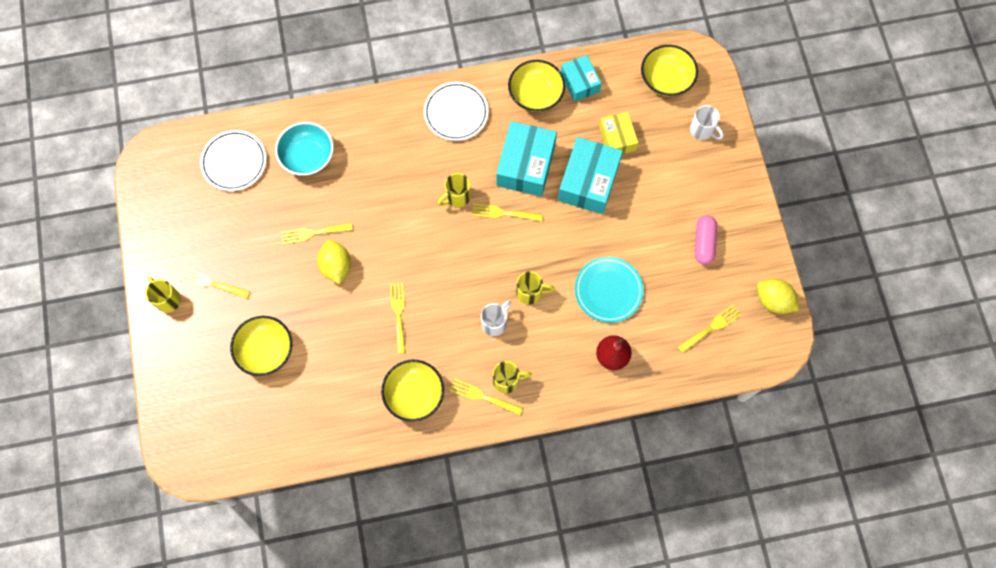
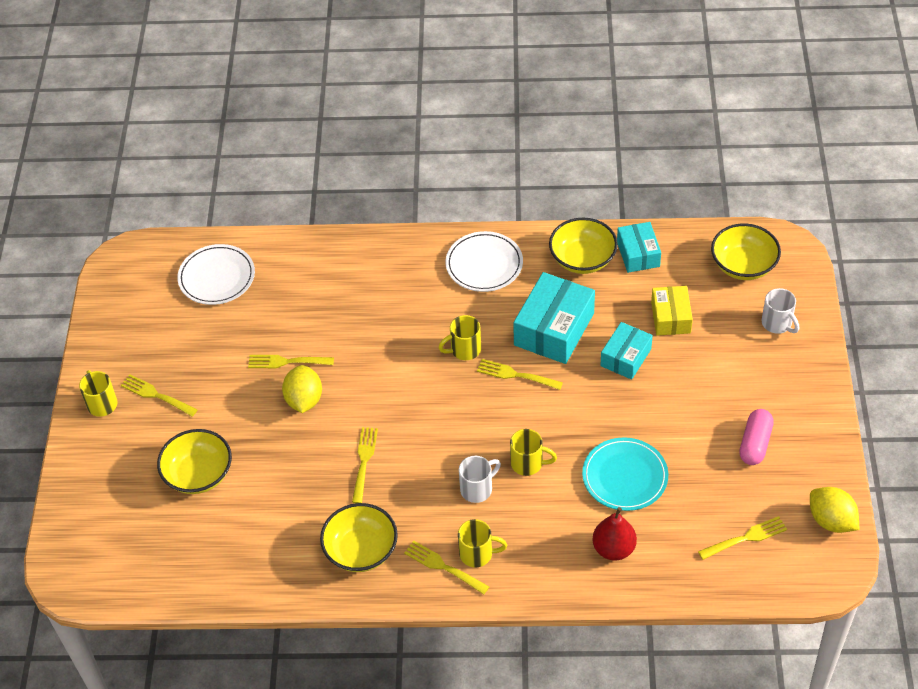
camera: 15 degrees right, 20 degrees down
(308, 157) = (301, 284): turquoise bowl -> none
(588, 182) = (625, 357): turquoise box -> turquoise box, size x0.61

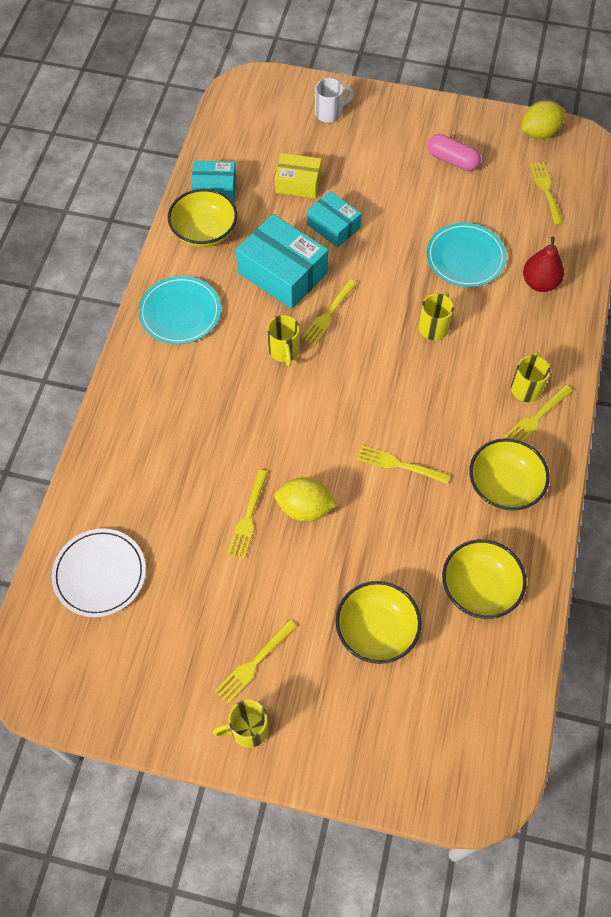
camera: 80 degrees left, 10 degrees up
(477, 489) = (453, 373): white mug -> none
(484, 264) = (180, 312): white plate -> turquoise plate
(743, 265) = (256, 118): yellow bowl -> yellow bowl (479, 588)

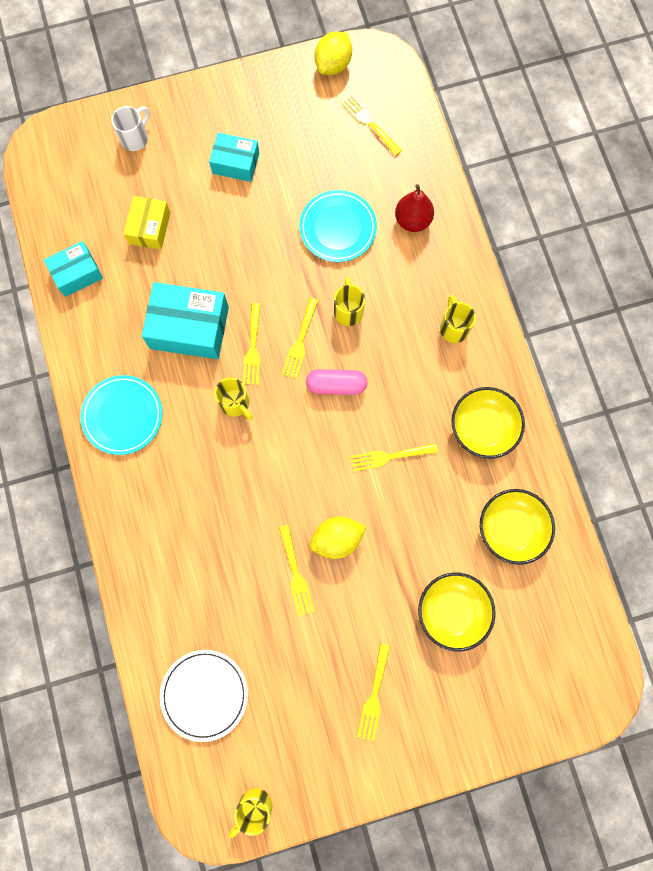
camera: 30 degrees left, 15 degrees up
(204, 232) = (95, 323): yellow bowl -> none
(247, 729) = (401, 751): yellow mug -> yellow mug (254, 807)
(298, 183) = (149, 228): yellow box -> yellow box turned 60 degrees counterclockwise
(333, 226) = (207, 256): turquoise box -> turquoise box (235, 163)
(452, 160) = (273, 133): pink capsule -> pink capsule (336, 385)
(535, 418) = (475, 352): yellow fork -> yellow fork (300, 341)

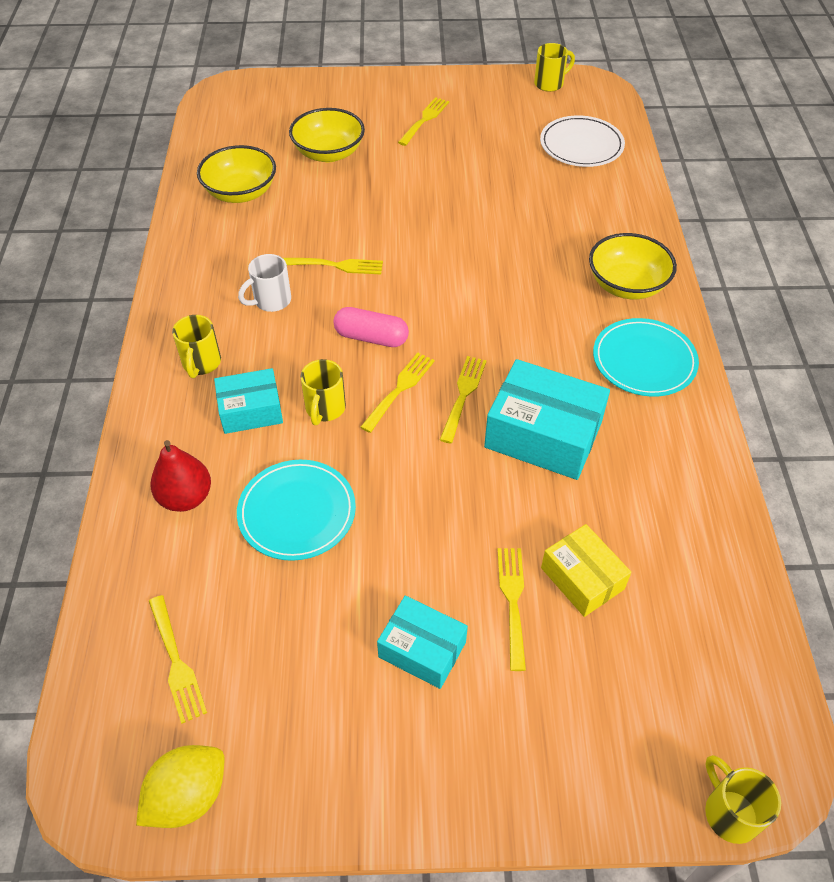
camera: 165 degrees left, 25 degrees down
(77, 273) = (701, 538): turquoise box -> turquoise box (251, 410)
(135, 138) = (590, 741): white mug -> white mug (271, 301)
(149, 228) = (582, 578): yellow box -> yellow box turned 60 degrees counterclockwise
(235, 403) = (500, 345): yellow mug -> yellow mug (730, 812)
(296, 574) = (471, 201): yellow fork -> yellow fork (512, 601)
(337, 539) = (420, 216): yellow lemon -> none
(483, 428) = (222, 269): yellow bowl -> yellow bowl (626, 285)

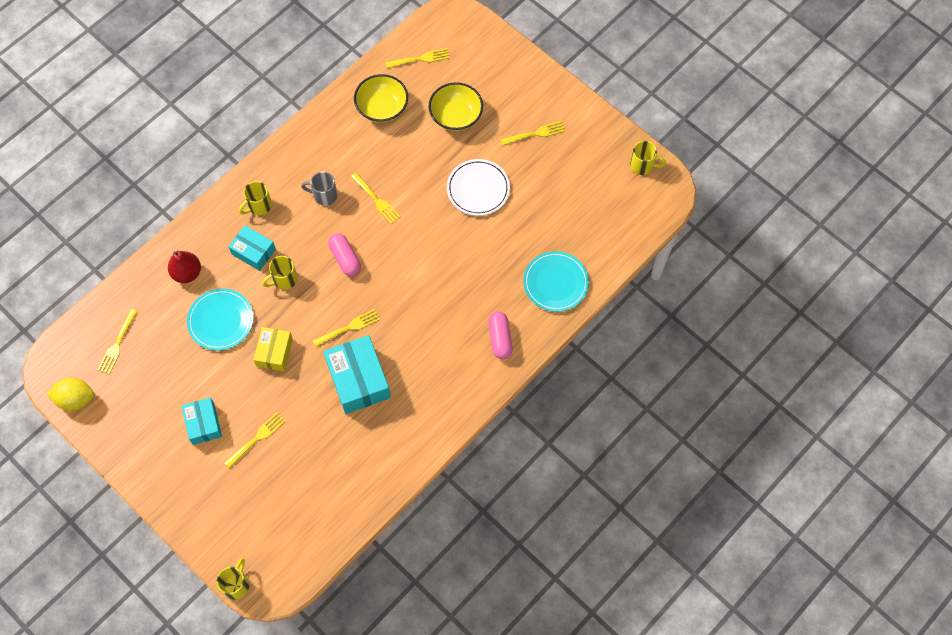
camera: 45 degrees right, 15 degrees up
(271, 301) = (324, 195): white mug -> grey mug
(399, 389) = (326, 299): yellow fork -> yellow fork (420, 59)
(581, 145) = (599, 228): white plate -> white plate (478, 189)
(582, 578) = (294, 456): yellow box -> yellow box (274, 352)
(626, 285) = (500, 338): yellow bowl -> pink capsule
(644, 360) = (451, 386): turquoise plate -> turquoise plate (555, 283)

